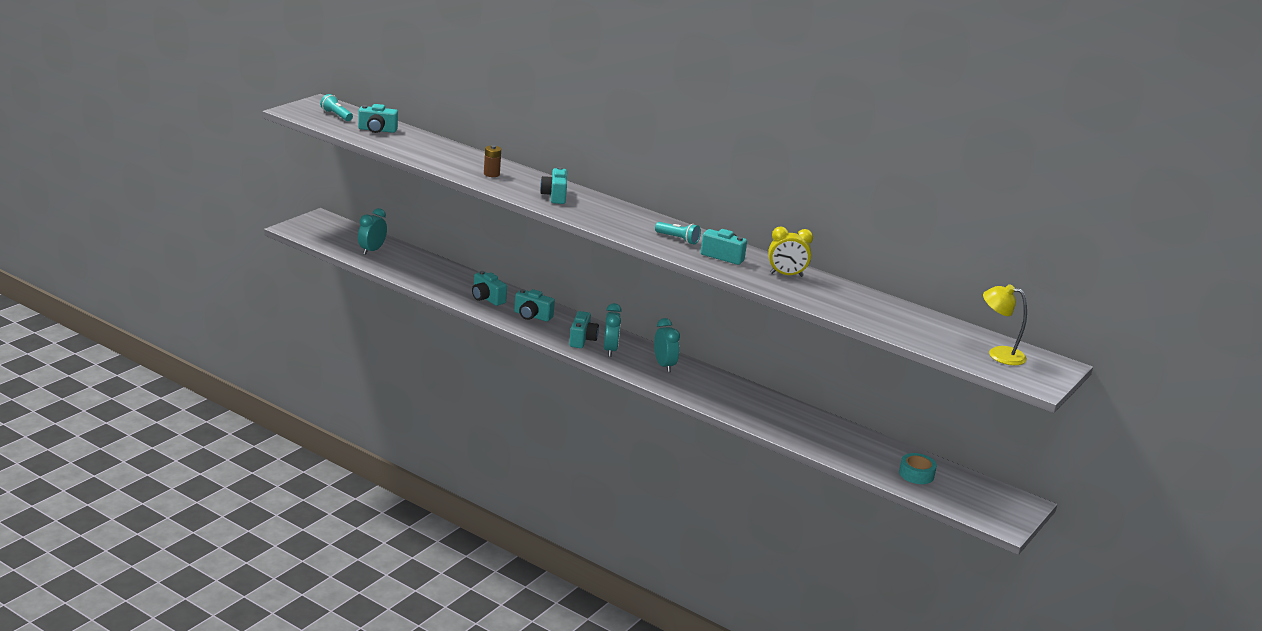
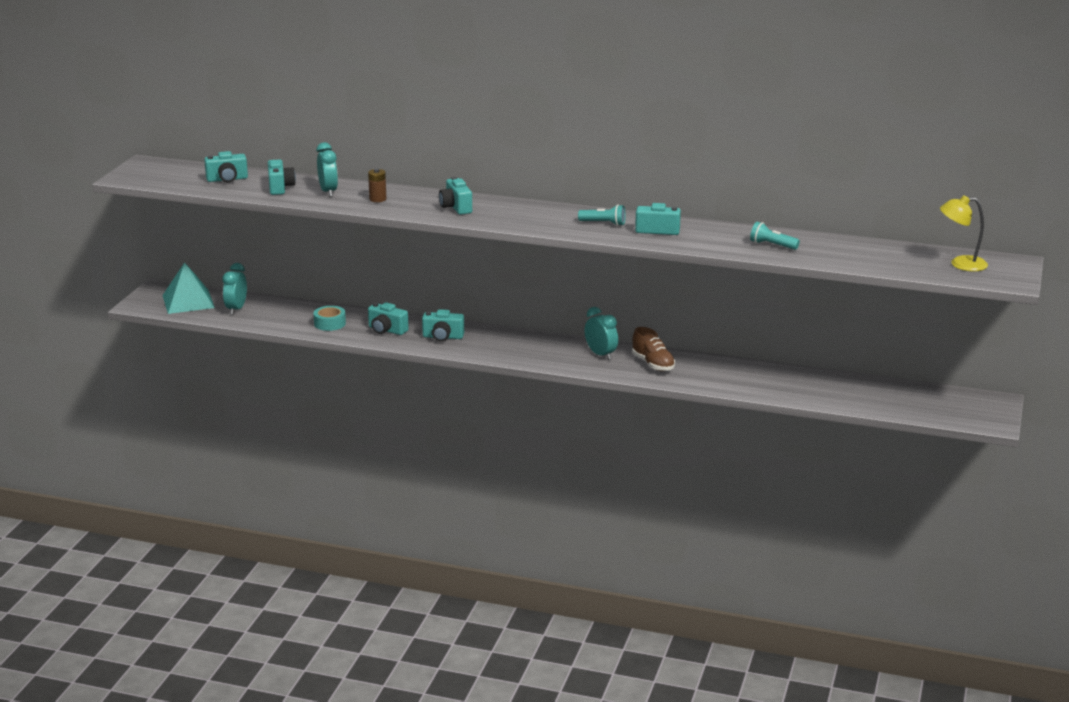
camera: 15 degrees left, 0 degrees up
(336, 115) = (173, 173): turquoise flashlight -> turquoise flashlight (772, 245)
(337, 234) = (188, 301): none -> turquoise pyramid
(582, 340) = (507, 348): turquoise camera -> turquoise camera (280, 187)
(610, 350) = (540, 352): turquoise clock -> turquoise clock (328, 192)
(706, 386) = (653, 364): none -> brown shoe
(786, 275) = (726, 235): yellow clock -> none
(916, 474) = (891, 398): turquoise tape -> turquoise tape (330, 323)

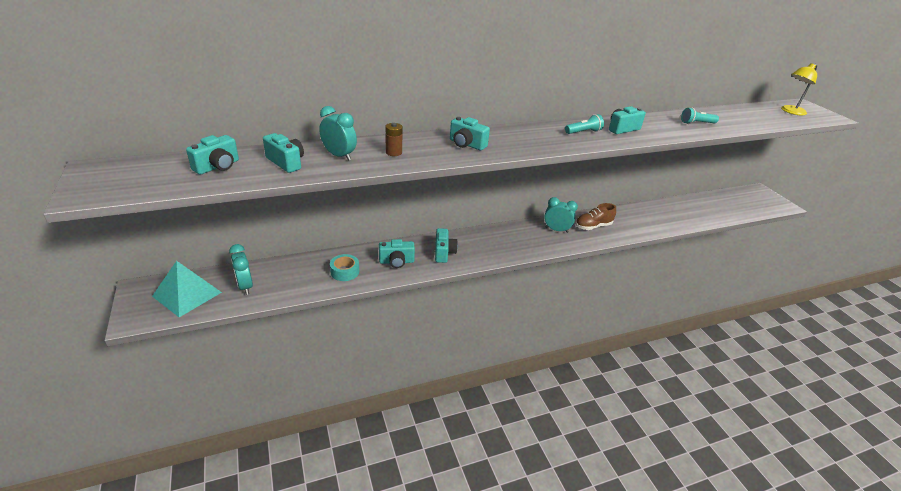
camera: 40 degrees left, 10 degrees up
(443, 337) = (443, 253): turquoise camera -> turquoise camera turned 60 degrees counterclockwise
(653, 364) = (593, 226): brown shoe -> brown shoe turned 135 degrees clockwise

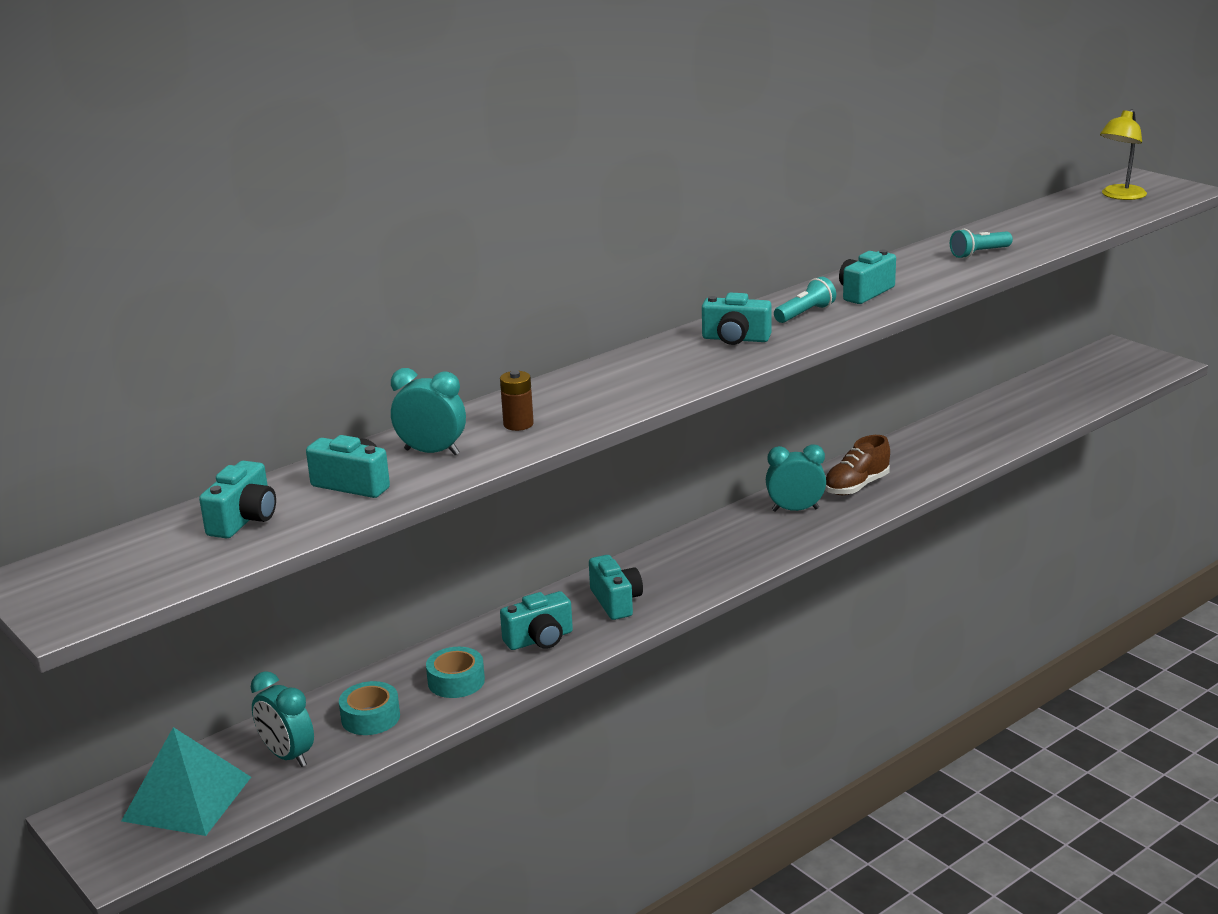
camera: 15 degrees left, 10 degrees down
(294, 278) = (370, 717): none -> turquoise tape
(466, 144) = (628, 381): turquoise camera -> turquoise camera (735, 339)

